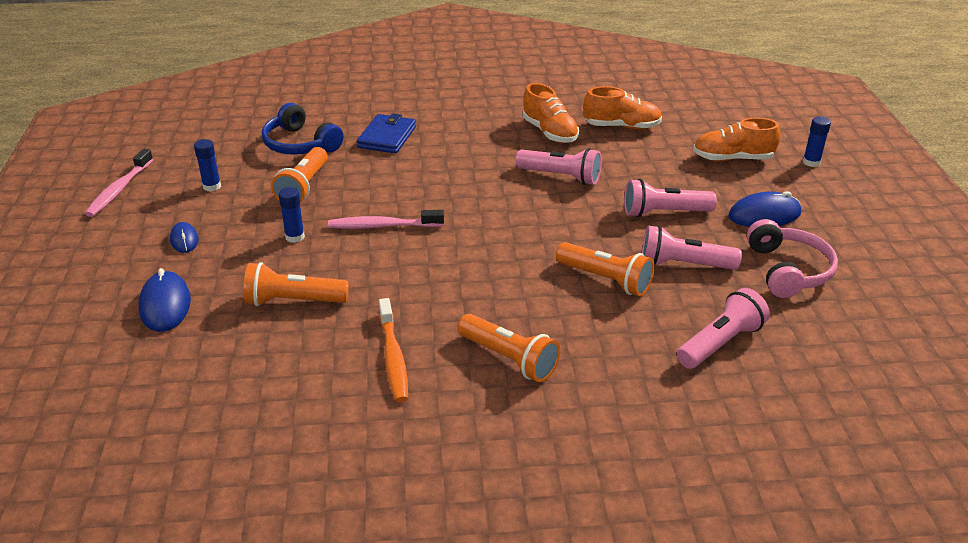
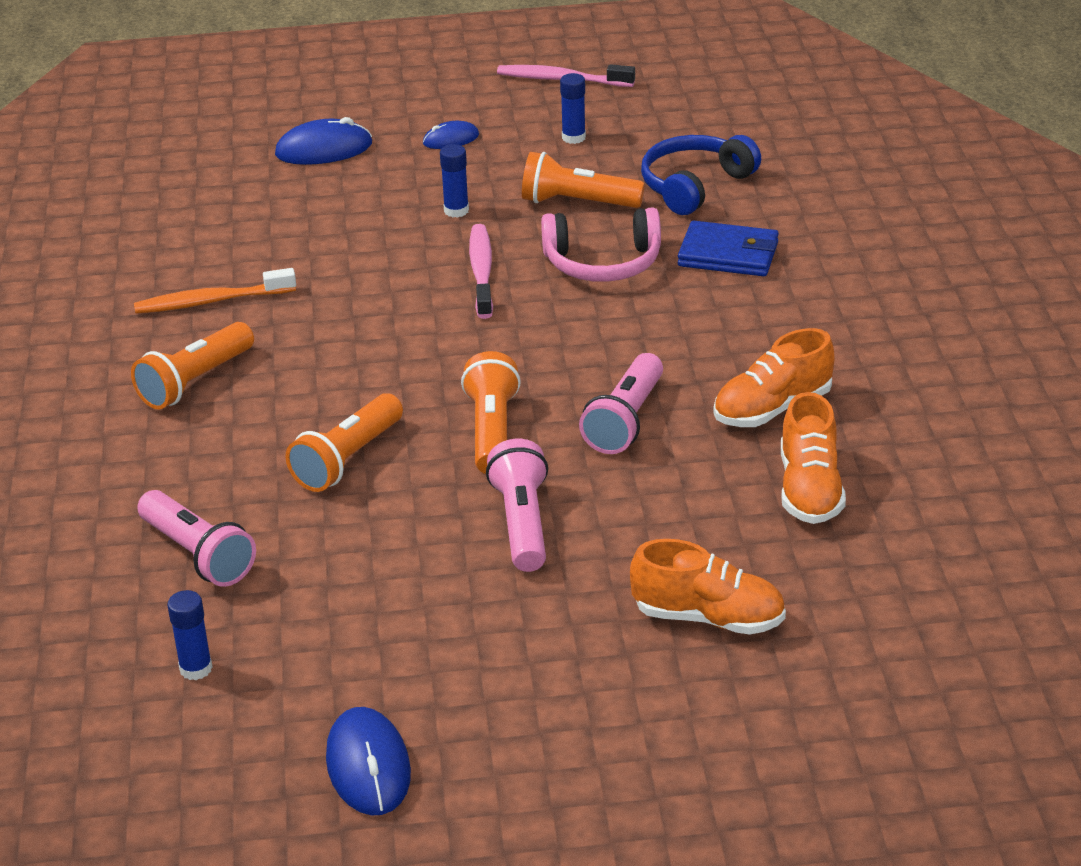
camera: 90 degrees right, 0 degrees up
(293, 301) = (323, 226): orange flashlight -> orange flashlight (492, 431)
(683, 265) = (380, 534): pink flashlight -> none
(732, 159) = (708, 617): orange shoe -> orange shoe turned 105 degrees clockwise
(764, 215) = (519, 635): blue mouse -> blue mouse (368, 766)
(788, 270) = (359, 642): pink headphones -> pink headphones (603, 263)
(811, 162) = (708, 722): blue glue stick -> blue glue stick (196, 669)

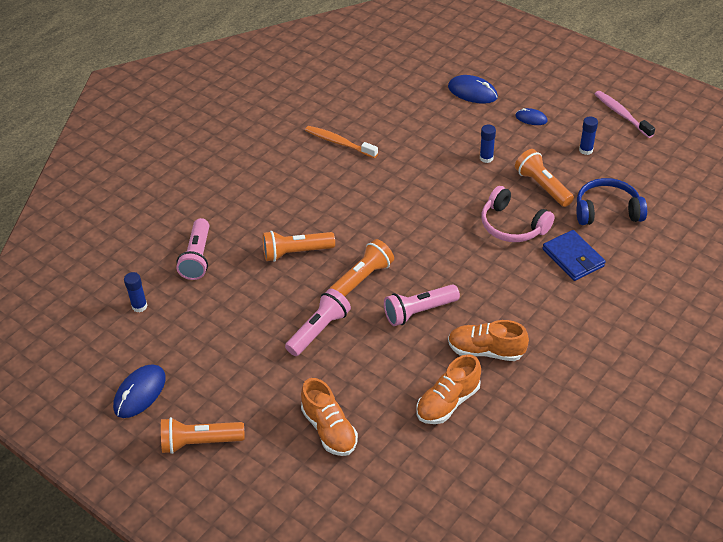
camera: 45 degrees right, 10 degrees up
(194, 382) = (288, 177): orange flashlight -> orange flashlight (199, 442)
(481, 271) = (457, 196): pink toothbrush -> none

